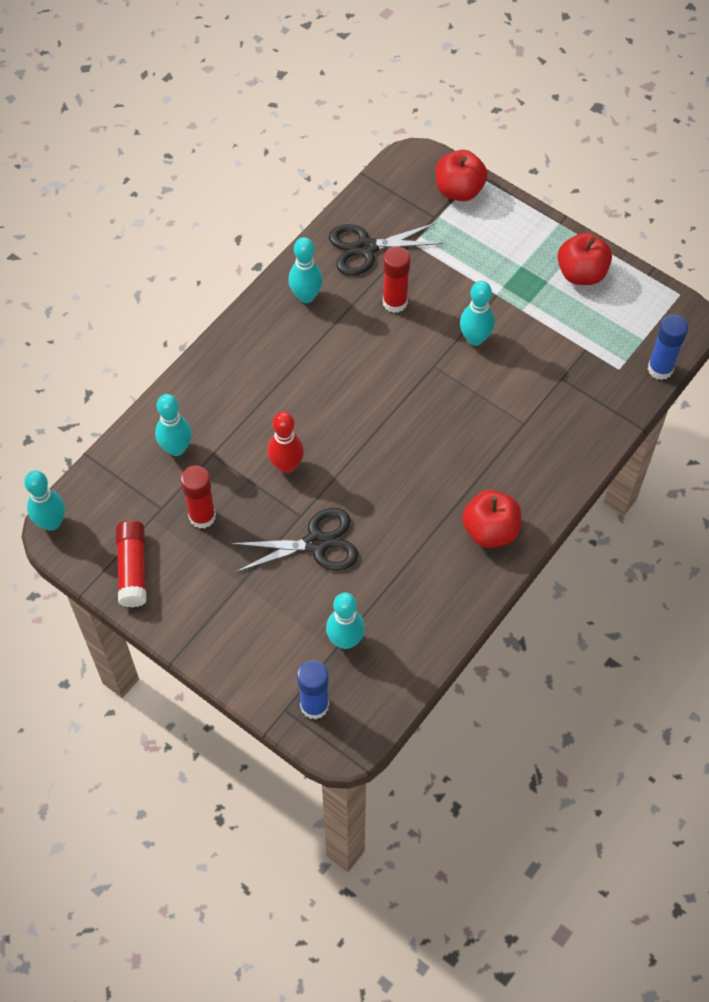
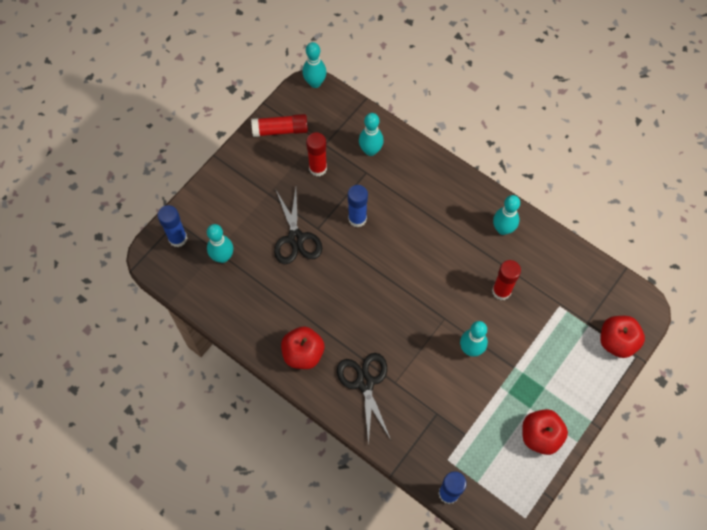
camera: 90 degrees right, 5 degrees up
(286, 465) = (357, 219): red bowling pin -> blue glue stick
(366, 248) = (551, 271): black scissors -> black scissors (365, 383)

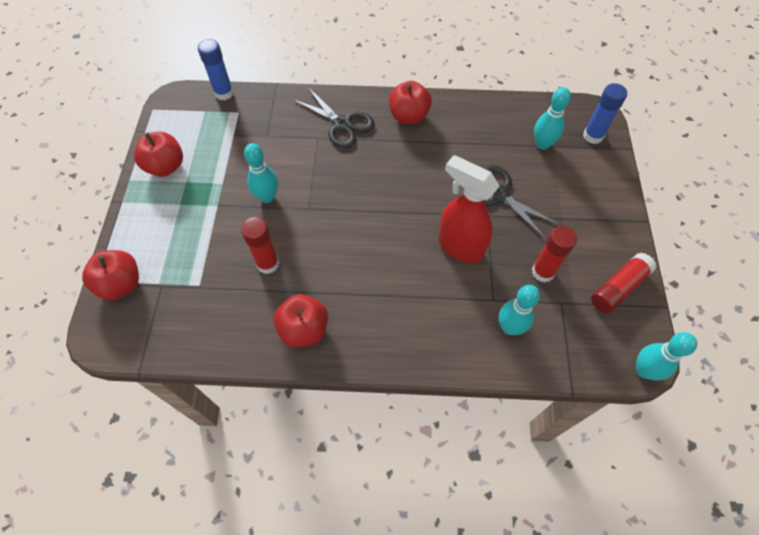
camera: 145 degrees right, 5 degrees down
(357, 219) = (460, 246): blue glue stick -> red spray bottle
(503, 229) = (304, 329): turquoise bowling pin -> red apple

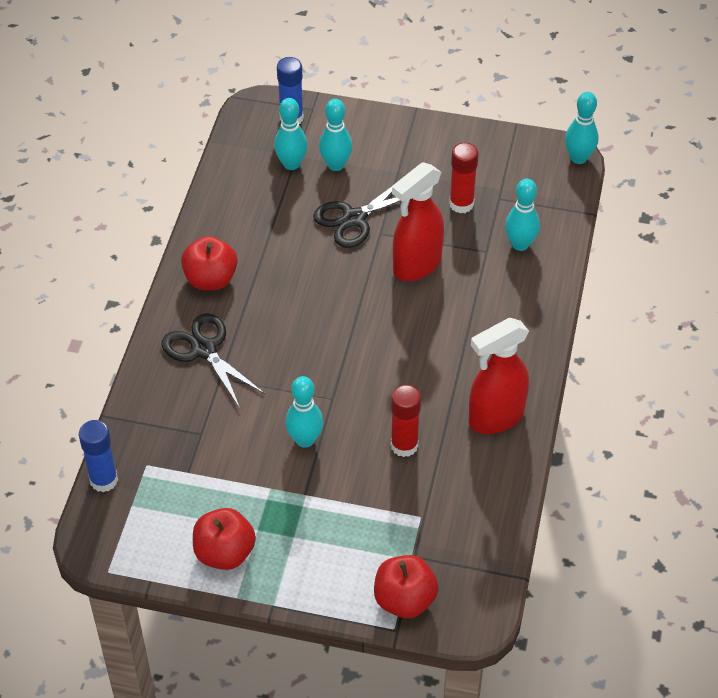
camera: 80 degrees left, 10 degrees down
(304, 329) = (495, 417): red apple -> red spray bottle
(342, 124) = (204, 350): black scissors -> black scissors turned 90 degrees counterclockwise
(553, 173) = (336, 165): none -> turquoise bowling pin
(618, 288) = (490, 151): red glue stick -> none

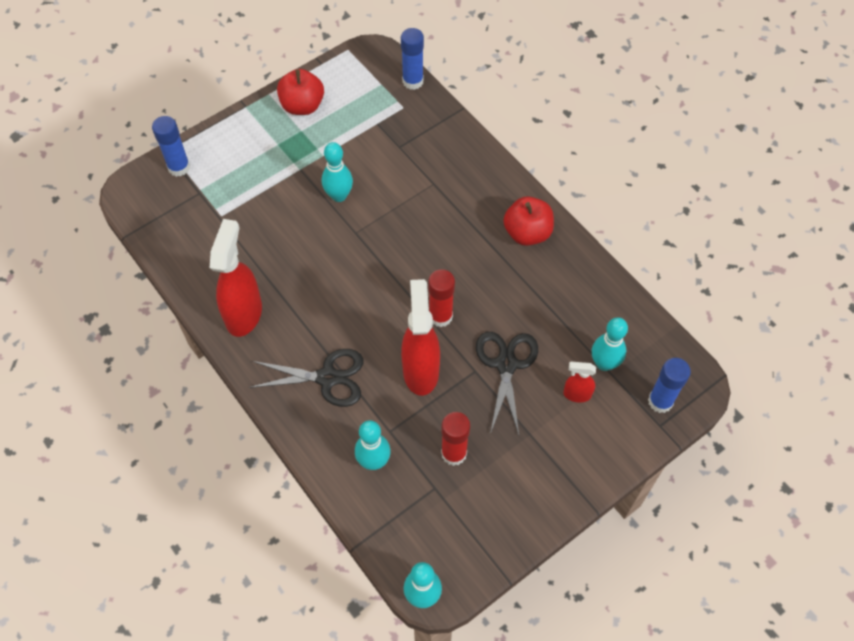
camera: 130 degrees right, 10 degrees up
(204, 350) = (466, 190): black scissors -> black scissors (327, 378)
(336, 165) = (576, 394): turquoise bowling pin -> red spray bottle
(404, 445) = (279, 245): red glue stick -> red glue stick (440, 316)
(404, 600) = (179, 167): red apple -> blue glue stick

